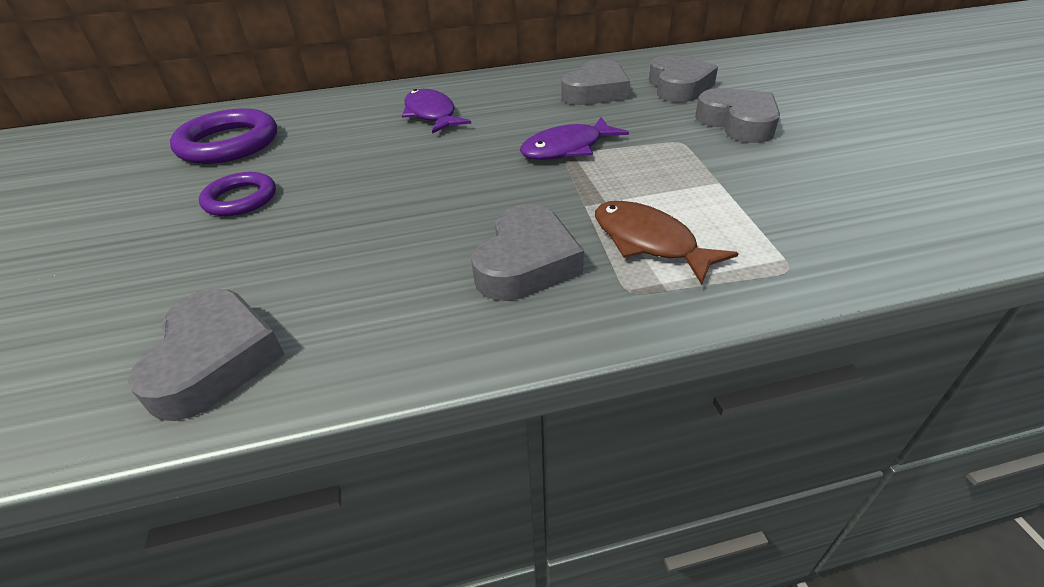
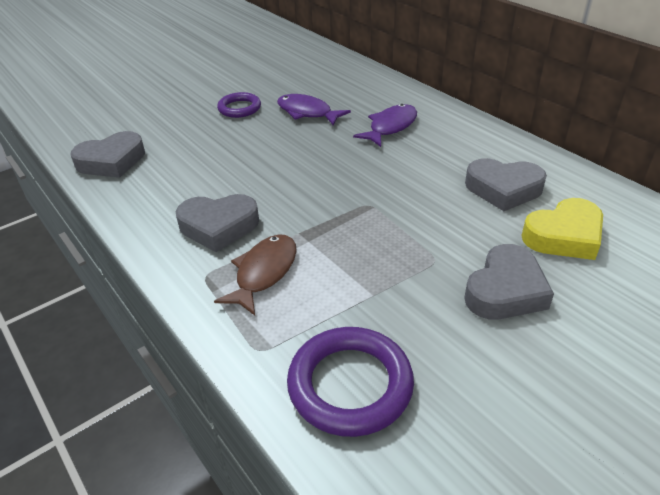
camera: 65 degrees right, 0 degrees up
(229, 143) = (297, 76): purple ring -> purple ring (350, 385)
(567, 148) = (379, 203): purple fish -> purple fish (307, 112)
(678, 87) = (564, 236): grey heart -> yellow heart

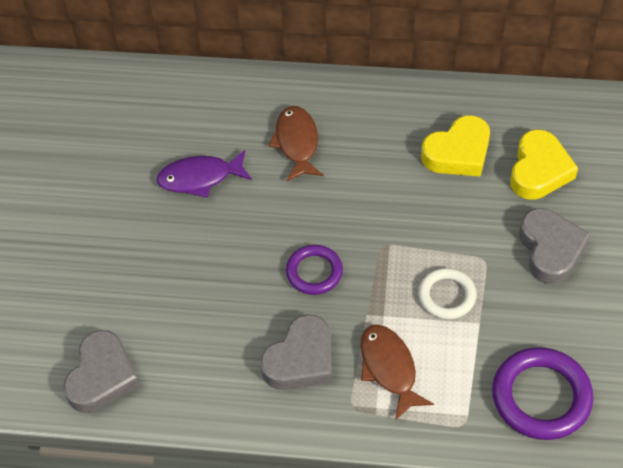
camera: 45 degrees left, 15 degrees up
(239, 108) = (126, 220): purple ring -> purple ring (314, 272)
(372, 261) = (447, 296): none -> white ring
(390, 127) = (297, 143): purple fish -> brown fish
(503, 189) = (458, 153): grey heart -> yellow heart

